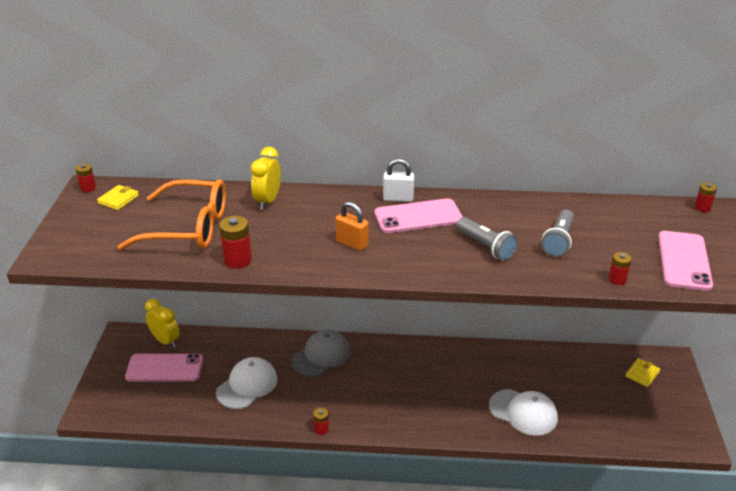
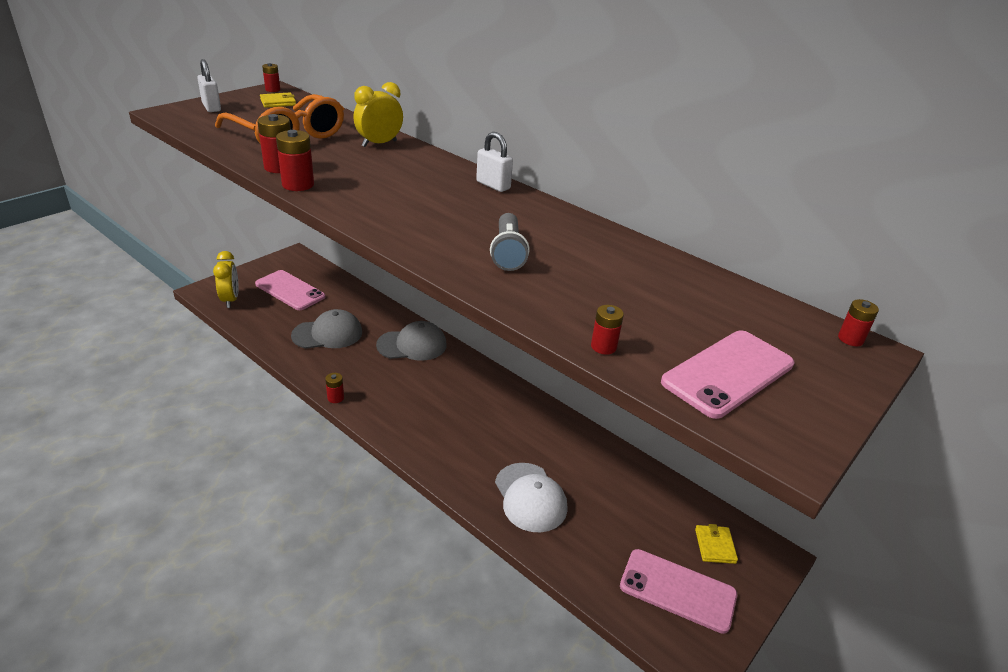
camera: 35 degrees right, 0 degrees up
(73, 232) = (211, 107): none -> white padlock
(165, 341) = (316, 273): yellow clock -> yellow clock (230, 300)
(247, 385) = (327, 334): white cap -> grey cap
(278, 268) = (298, 185): none -> red battery
(352, 243) = (388, 196): orange padlock -> none
(418, 217) = (486, 204): pink phone -> pink phone (677, 590)
(558, 241) = (596, 284): grey flashlight -> none
(642, 374) = (715, 546): yellow wallet -> yellow wallet turned 75 degrees counterclockwise

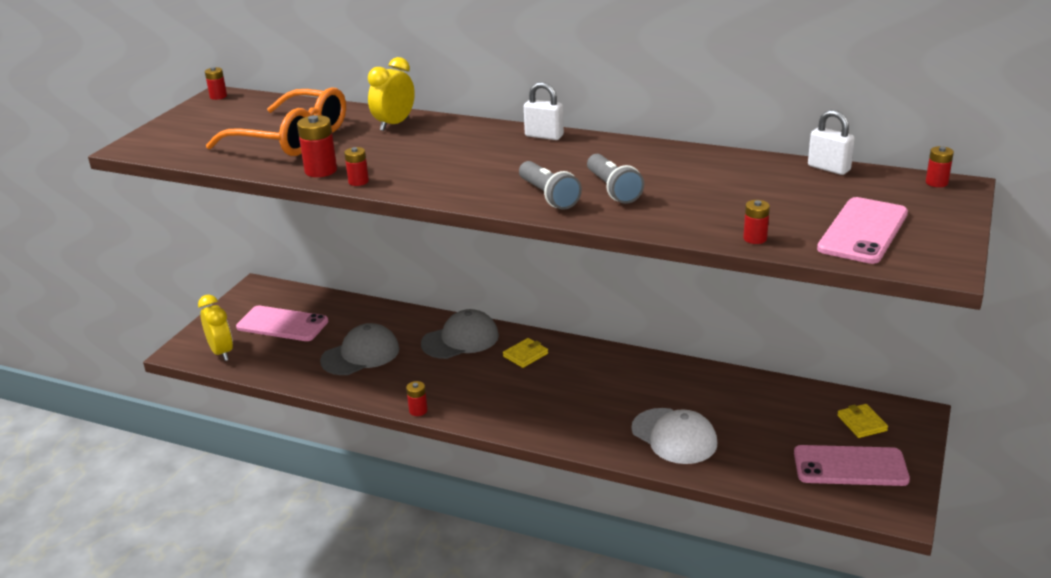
camera: 15 degrees left, 5 degrees down
(211, 107) = (175, 130): white padlock -> white padlock (828, 168)
(278, 102) = (241, 108): yellow wallet -> yellow wallet (525, 355)
(298, 185) = (358, 181): red battery -> red battery, size x0.62
(443, 243) = (548, 196): none -> grey flashlight

